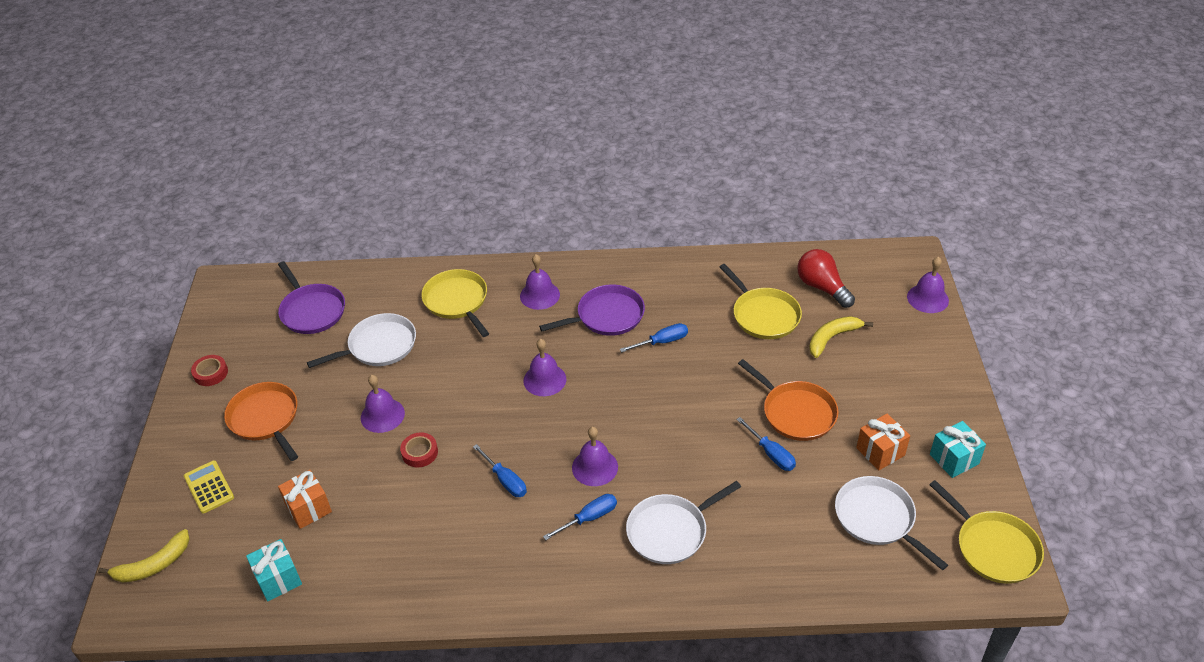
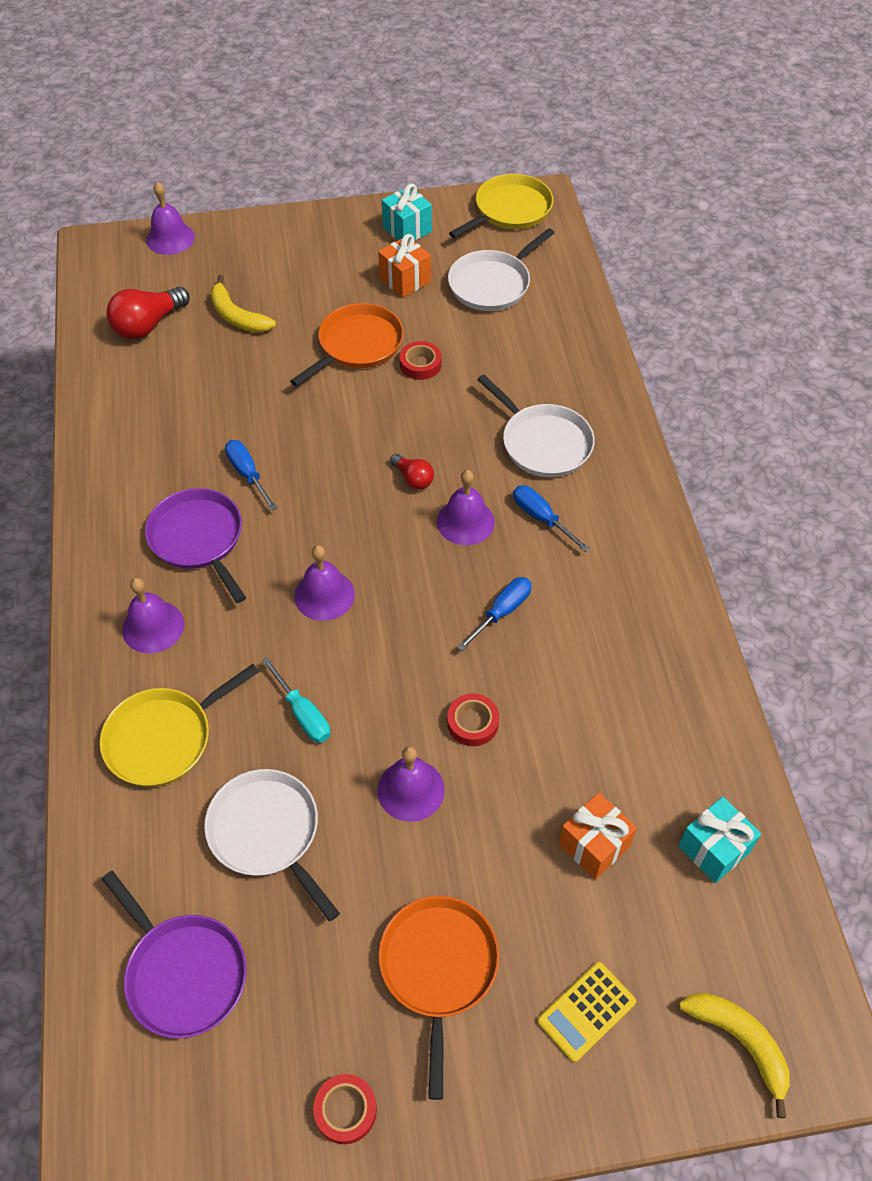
camera: 100 degrees left, 10 degrees up
(265, 419) = (438, 968): orange pan -> orange pan turned 135 degrees clockwise
(311, 310) = (183, 973): purple pan -> purple pan turned 90 degrees clockwise
(454, 365) = (303, 713): none -> turquoise screwdriver
(643, 438) = (413, 478): none -> red light bulb
(763, 315) = (197, 377): yellow pan -> none
(771, 453) = (420, 364): blue screwdriver -> red tape

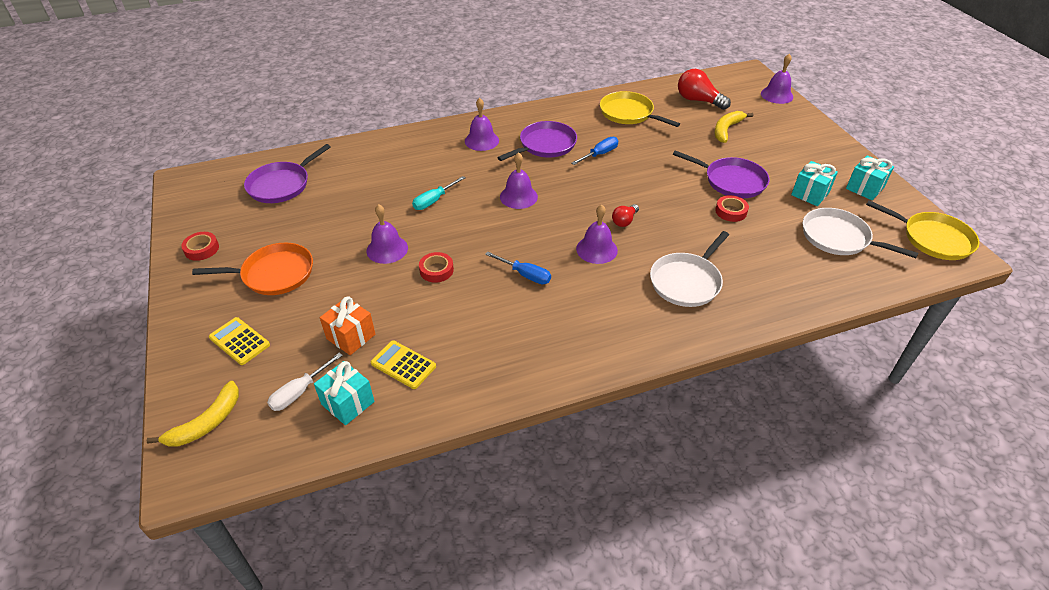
camera: 80 degrees right, 10 degrees down
(164, 738) = (413, 156): yellow pan -> yellow pan (629, 113)
(267, 833) = (358, 199): white pan -> none
(357, 345) = (731, 181): orange pan -> purple pan
(405, 280) = (810, 194): orange gift -> turquoise gift
(541, 518) = (613, 287): blue screwdriver -> none
(653, 777) = (403, 365): none -> yellow calculator
(691, 913) = (300, 392): none -> white screwdriver

